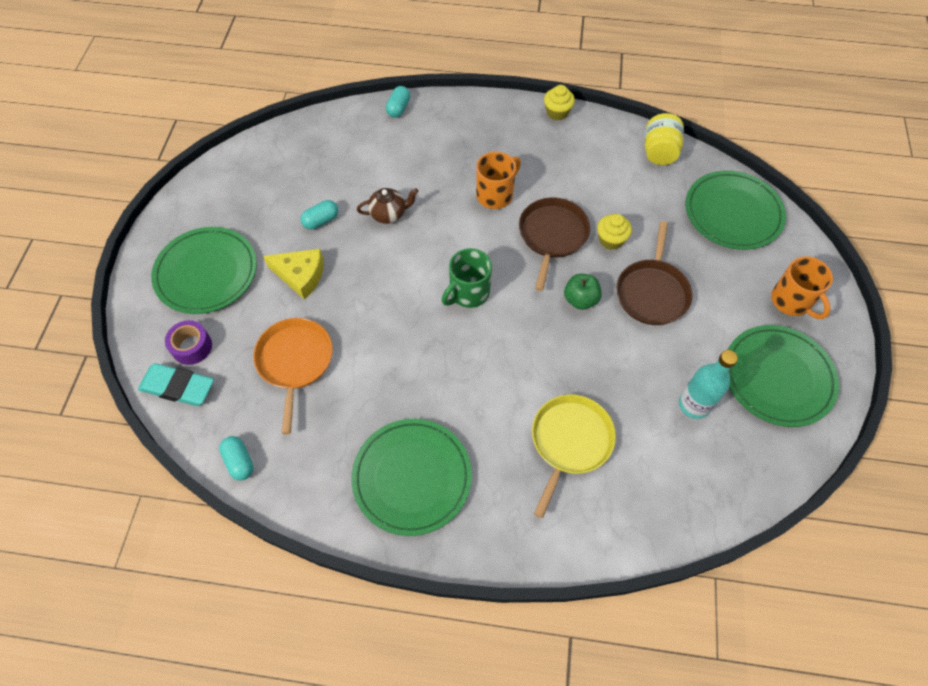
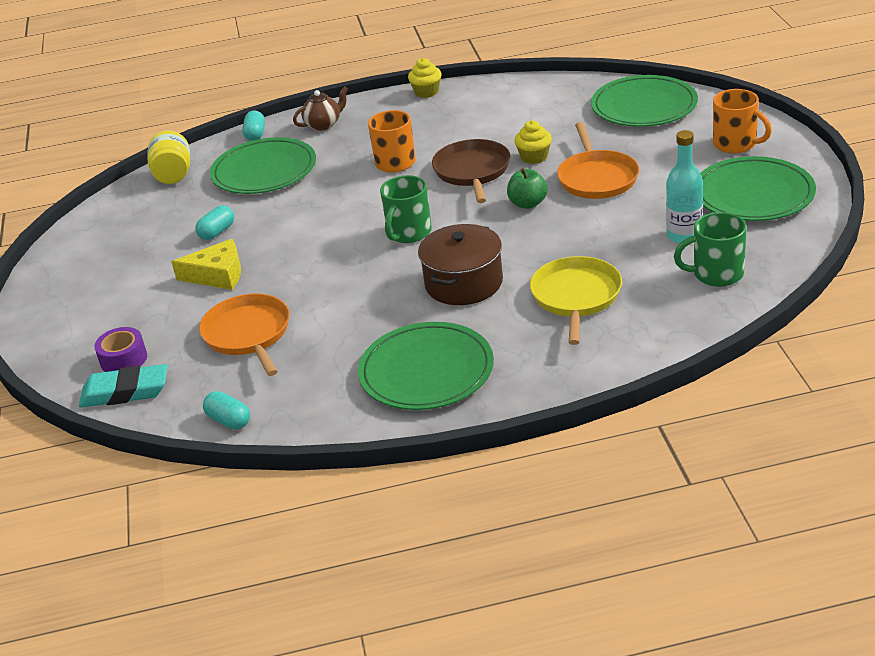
camera: 15 degrees left, 25 degrees down
(206, 272) = (108, 304): green plate -> green plate (264, 171)
(389, 214) = (289, 206): brown teapot -> brown teapot (324, 124)
(486, 379) = (463, 283): none -> brown pot
(652, 292) = (597, 178): brown pan -> orange pan
(659, 152) = (547, 88): yellow jar -> yellow jar (173, 175)
(700, 469) = (716, 274): none -> green mug

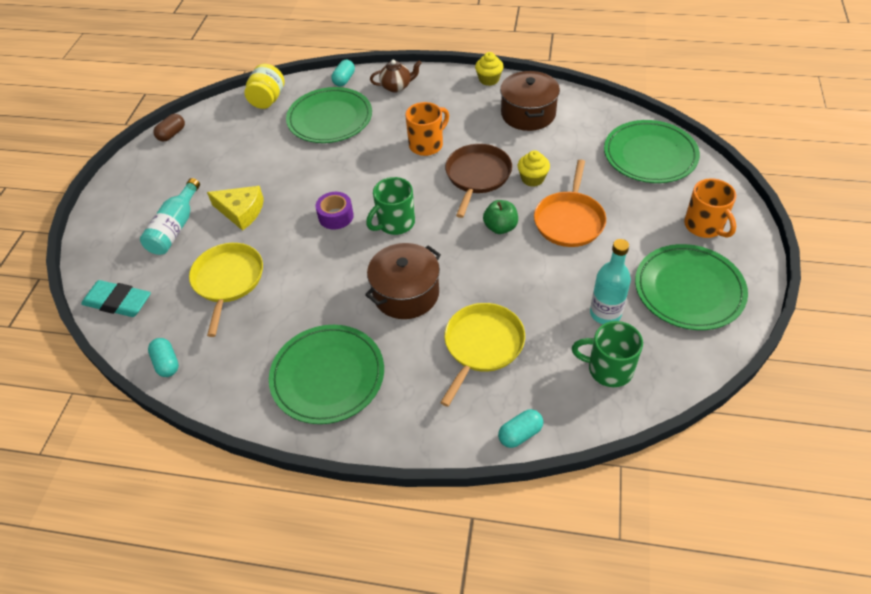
camera: 20 degrees right, 15 degrees up
(73, 236) = (172, 134): none -> brown capsule
(123, 359) = (135, 269): purple tape -> purple tape (336, 216)
(146, 311) = (175, 228): none -> turquoise bottle
(217, 232) = (265, 168): turquoise capsule -> turquoise capsule (520, 434)
(248, 334) = (228, 281): orange pan -> yellow pan
(491, 108) = (528, 114): none -> brown pot

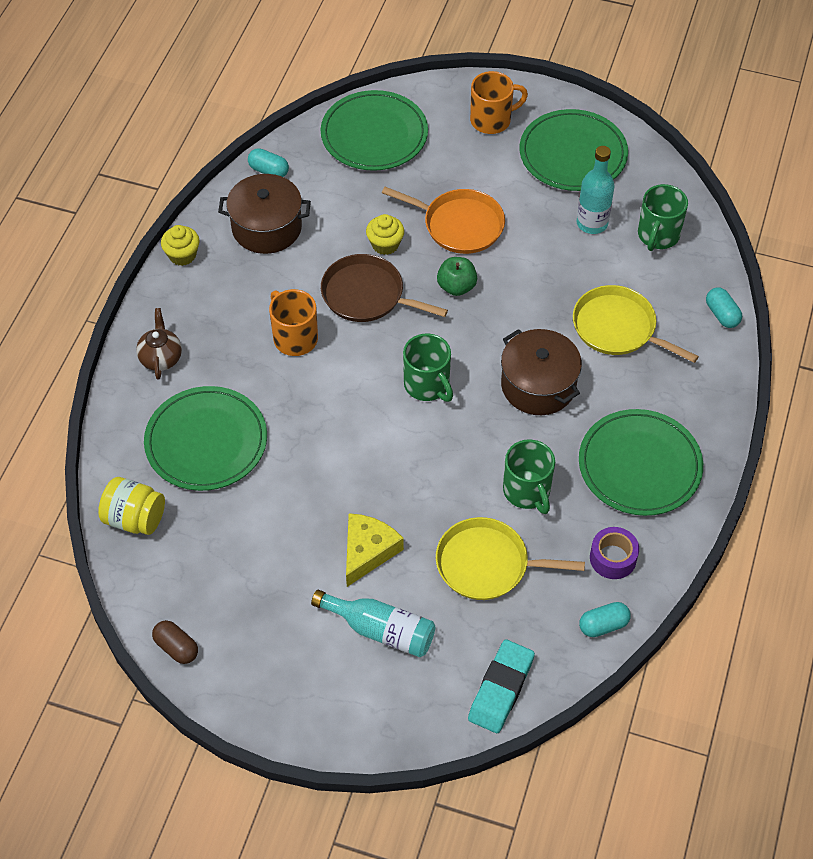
camera: 85 degrees left, 5 degrees up
(296, 298) = (527, 491): none -> green mug
(336, 216) = (401, 445): purple tape -> purple tape (613, 558)
(344, 80) = (121, 419): turquoise capsule -> turquoise capsule (269, 171)

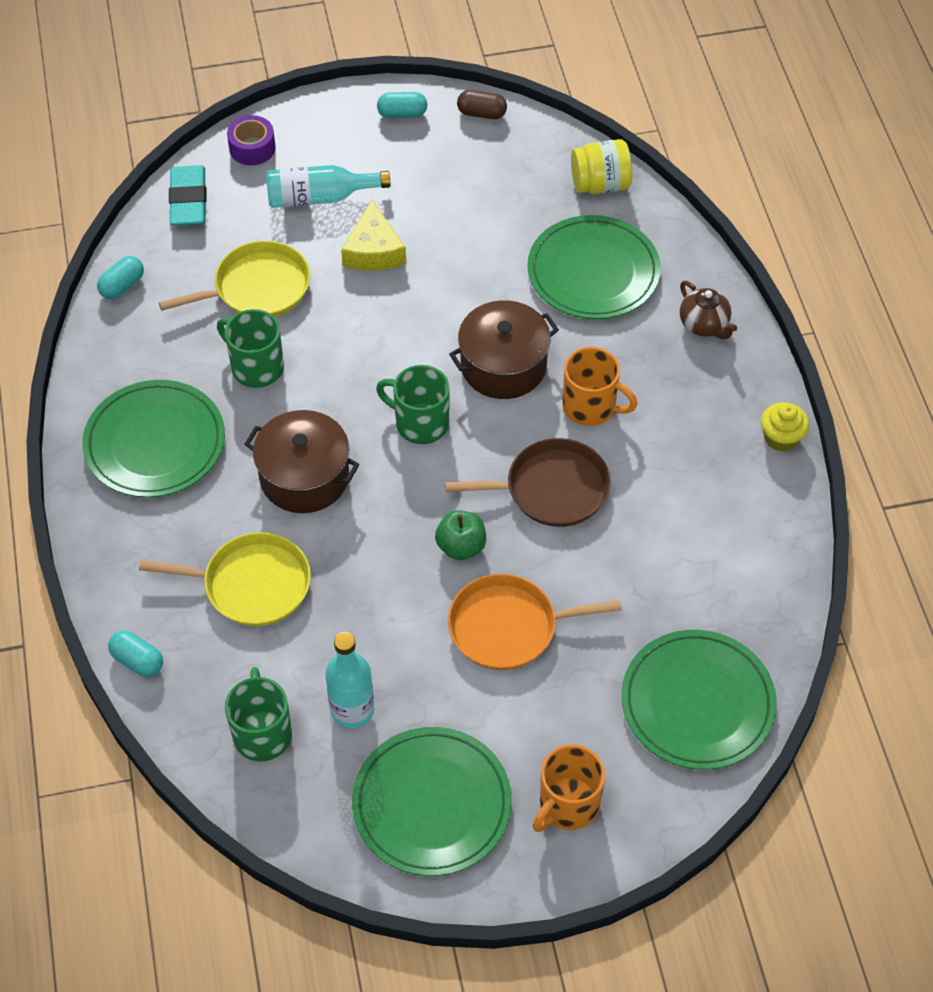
camera: 150 degrees right, 0 degrees up
(267, 227) = (721, 514): brown pot -> brown pot (503, 366)
(269, 171) = (779, 586): turquoise capsule -> turquoise capsule (402, 114)
(385, 244) = (575, 559): yellow cupcake -> none
(613, 558) = (140, 345): purple tape -> purple tape (252, 148)

